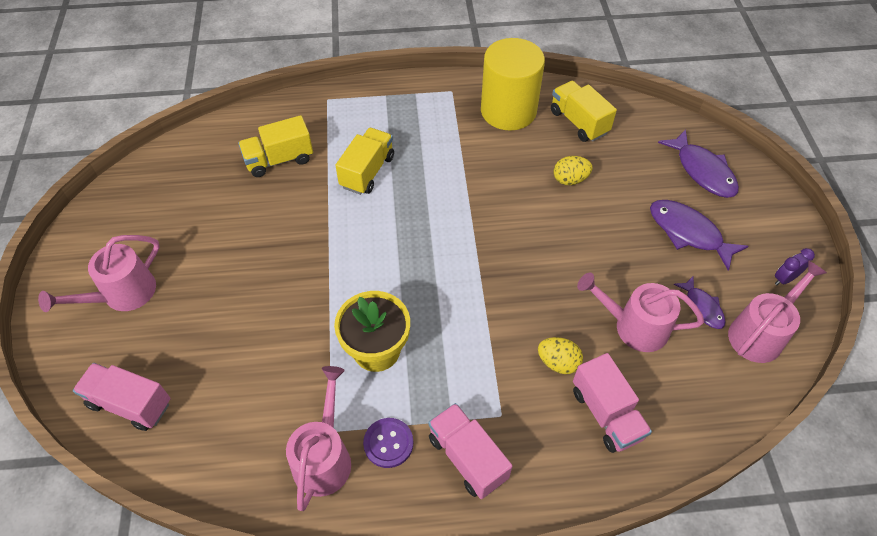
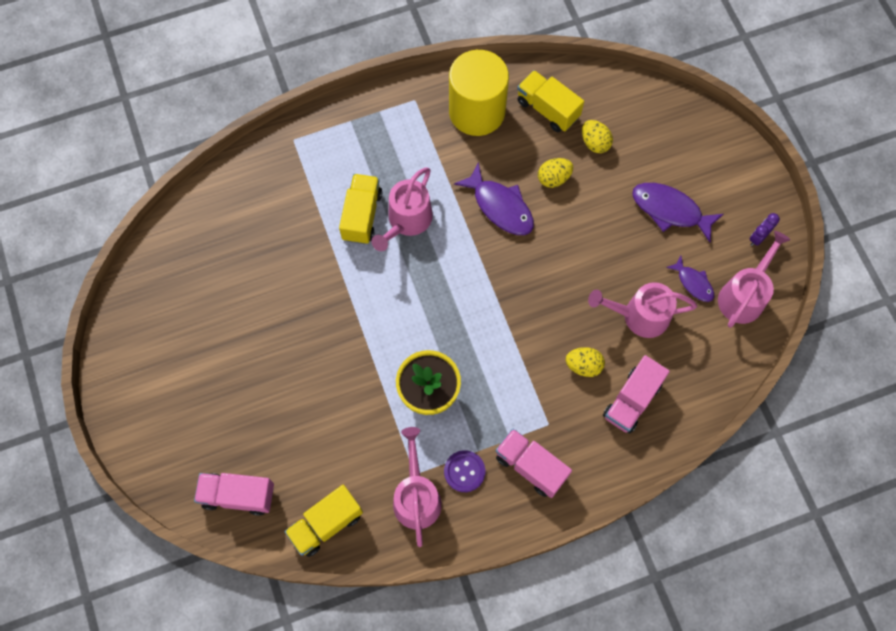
camera: 15 degrees left, 15 degrees up
(122, 295) = (185, 400): pink watering can -> pink watering can (406, 221)
(279, 160) = (272, 223): yellow truck -> yellow truck (326, 524)
(606, 414) = (632, 400): pink truck -> pink truck turned 75 degrees clockwise
(620, 158) = (594, 143): none -> yellow egg
(702, 171) = (672, 139): purple fish -> purple fish (500, 206)

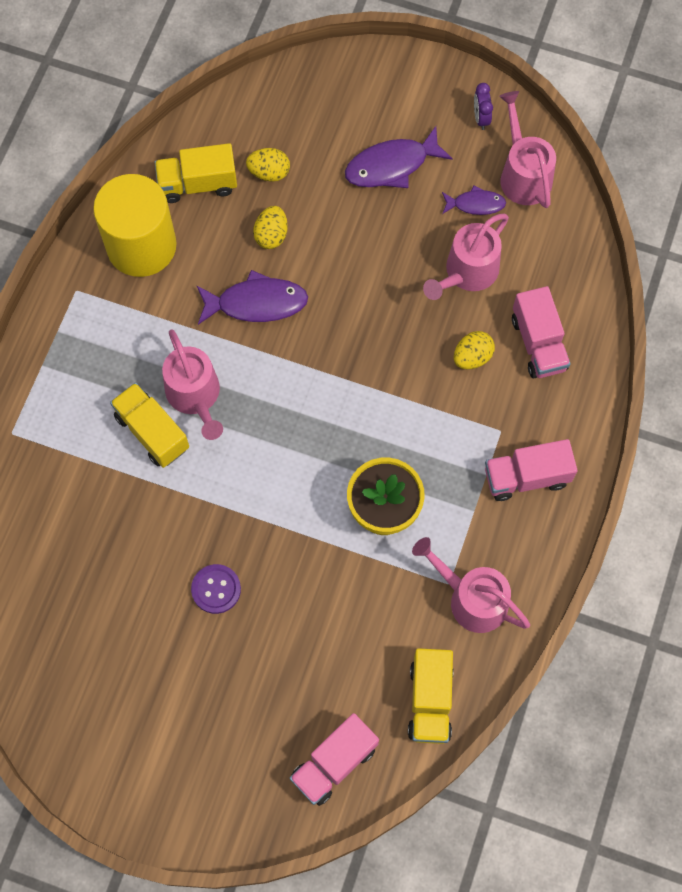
camera: 50 degrees left, 0 degrees up
(464, 471) = (483, 538): purple button -> purple button (216, 589)

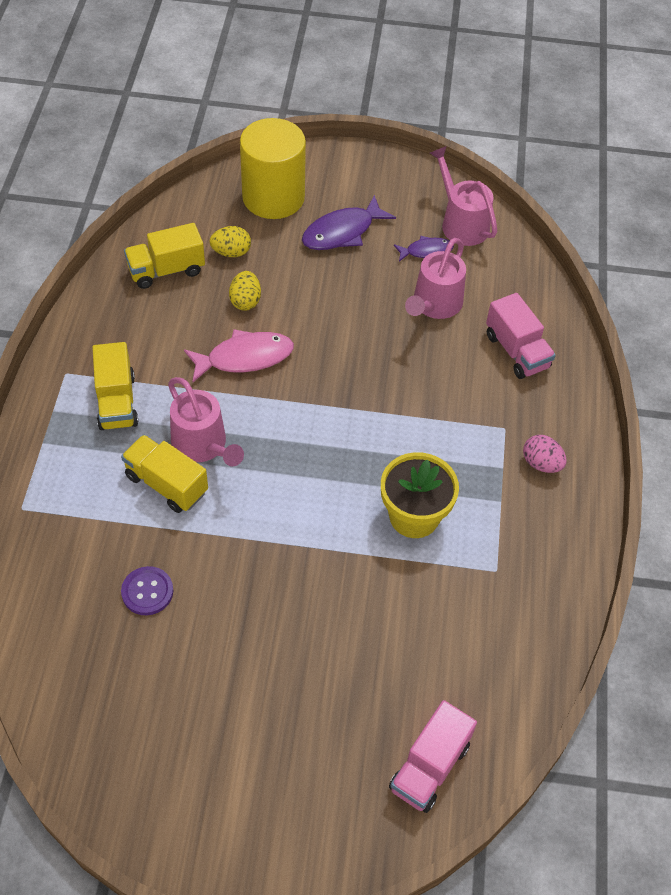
camera: 15 degrees left, 15 degrees down
(141, 246) = (123, 327): yellow cylinder -> yellow cylinder (273, 197)
(216, 589) = (264, 618): purple button -> purple button (147, 592)
(257, 303) = (245, 358): purple fish -> pink fish
(430, 701) = (510, 685): yellow truck -> yellow truck (117, 402)
(471, 599) = (522, 580): pink watering can -> none
(472, 357) = (459, 371): yellow egg -> none
(481, 118) = (411, 186): purple clock -> none
(526, 477) = (541, 463): pink truck -> pink egg

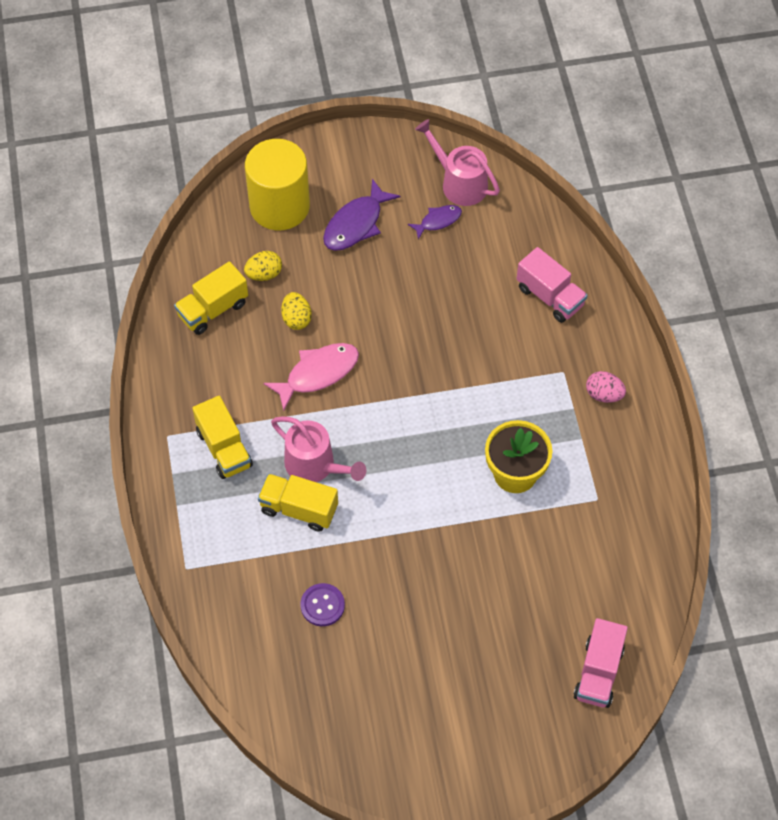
camera: 15 degrees left, 5 degrees up
(434, 305) = (464, 273): pink watering can -> none

